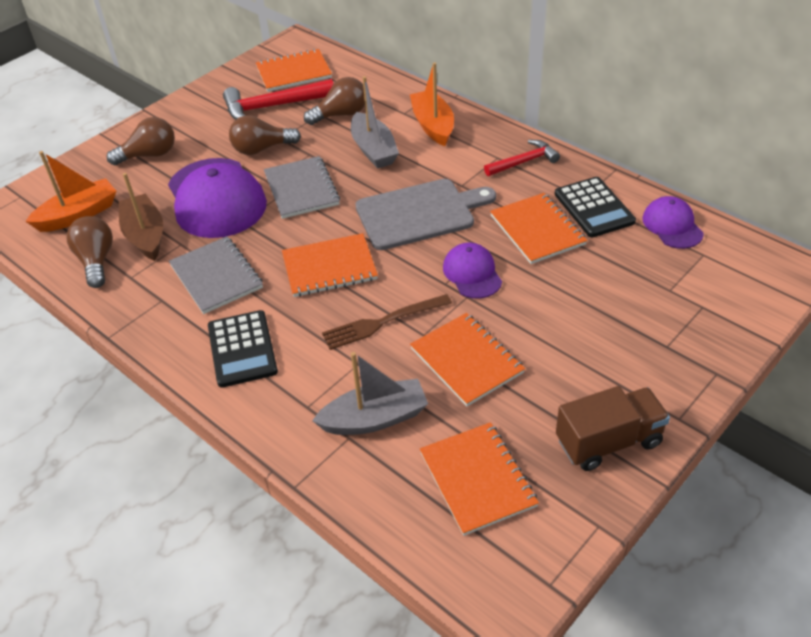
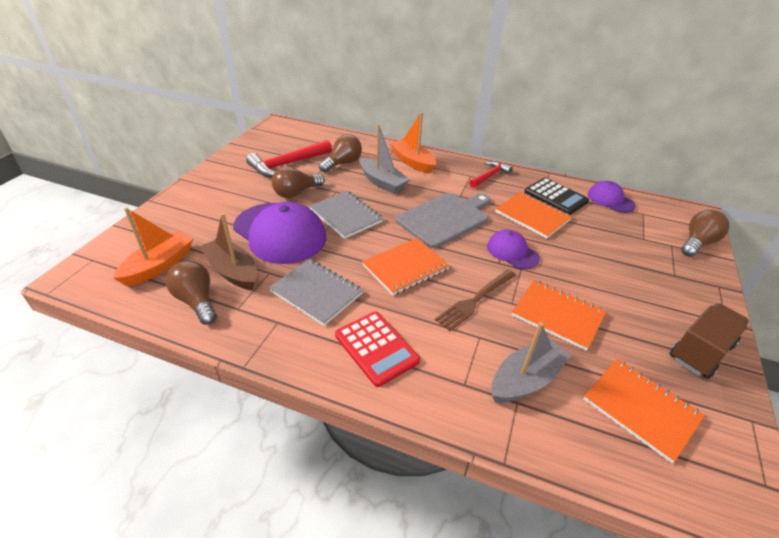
camera: 25 degrees left, 5 degrees down
(149, 155) = (203, 210): brown light bulb -> brown light bulb (697, 243)
(242, 349) = (376, 348): black calculator -> red calculator
(294, 72) = (289, 141): orange notebook -> none

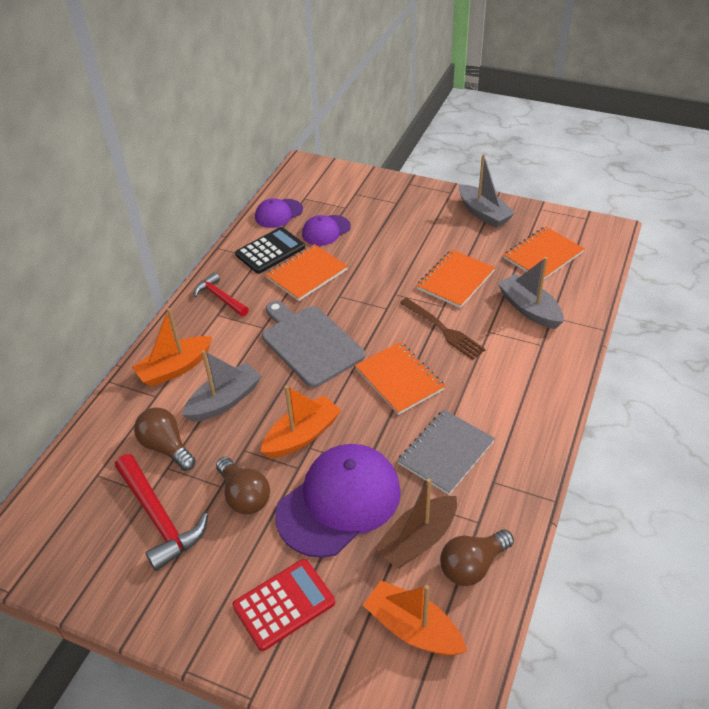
camera: 85 degrees left, 5 degrees up
(346, 216) = (302, 435): grey notebook -> orange boat
(376, 348) = (514, 401): red calculator -> red calculator (284, 604)
(512, 252) = (369, 296): purple cap -> purple cap (326, 230)
(697, 243) = (351, 178): brown light bulb -> none
(700, 351) = (483, 213): brown truck -> grey boat

